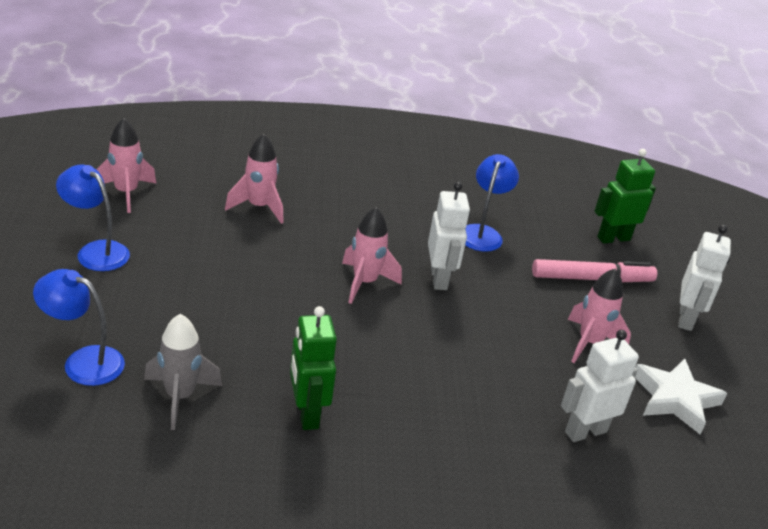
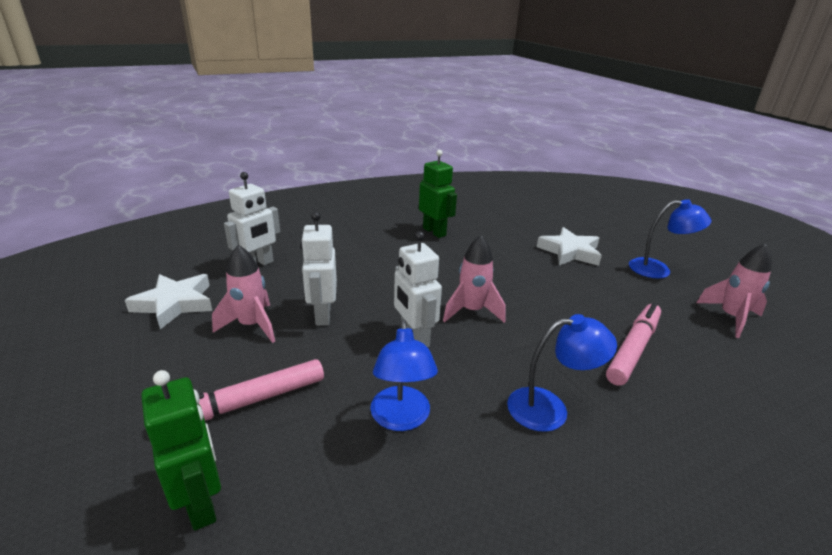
camera: 160 degrees right, 5 degrees down
(83, 361) = (563, 222): blue lamp -> blue lamp (550, 408)
(159, 309) = (570, 252): none -> white star
(180, 397) = (501, 222): grey rocket -> none
(259, 207) = (633, 349): pink rocket -> pink marker
(613, 238) = (202, 503): green robot -> green robot turned 75 degrees counterclockwise
(686, 319) = (125, 390): white robot -> white robot (322, 315)

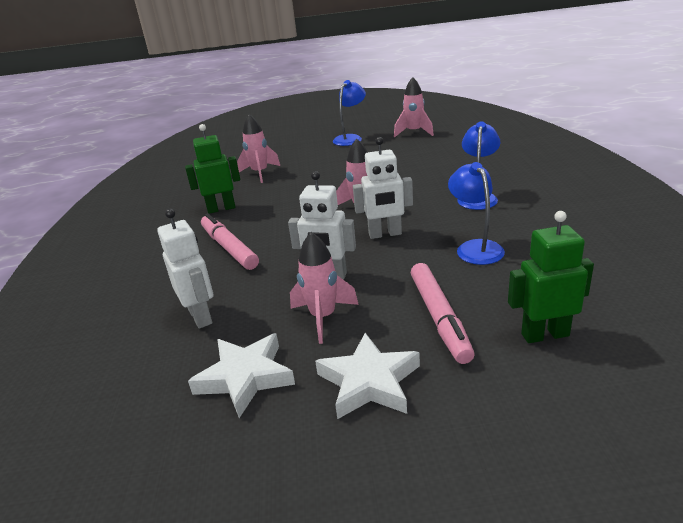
camera: 65 degrees left, 0 degrees up
(401, 419) = (475, 247): blue lamp -> blue lamp turned 120 degrees counterclockwise
(519, 233) = (260, 173): none -> pink rocket
(570, 252) = (305, 160): white star -> white star (369, 382)
(633, 349) = (431, 163): pink marker -> pink marker (229, 248)

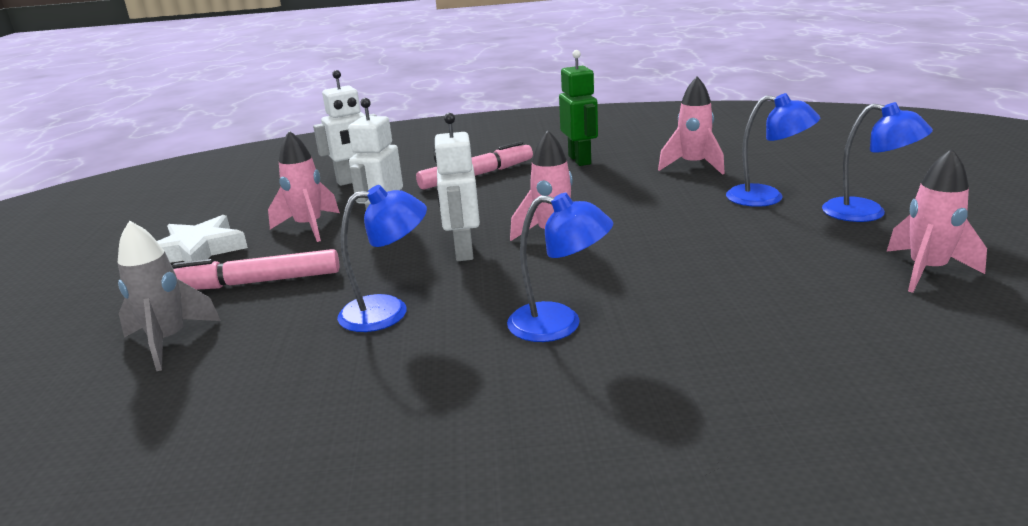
camera: 90 degrees right, 5 degrees down
(245, 377) = (254, 205): white star -> none
(323, 156) = (767, 197): none -> blue lamp
(544, 334) = (169, 341): green robot -> grey rocket

